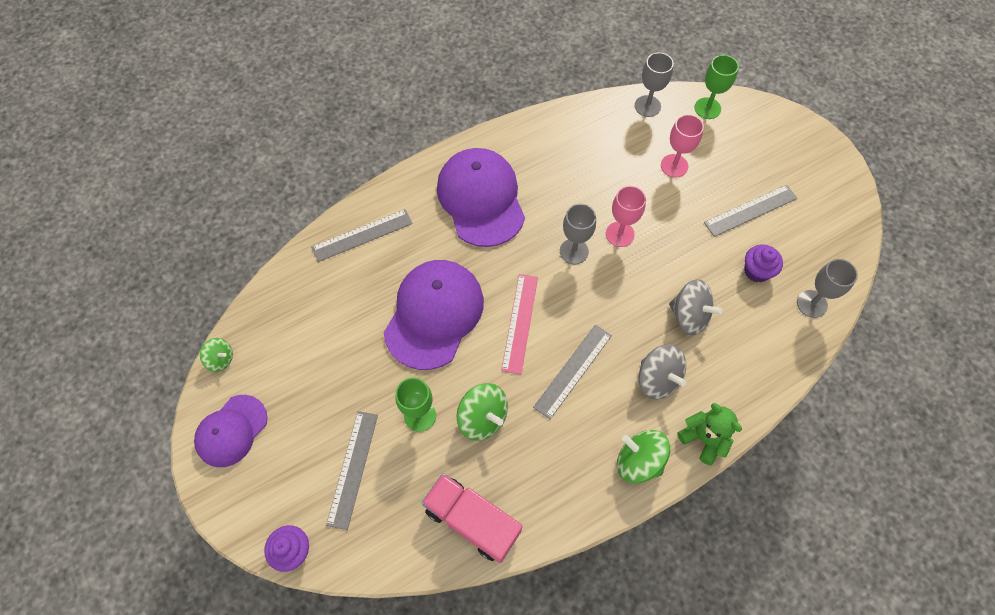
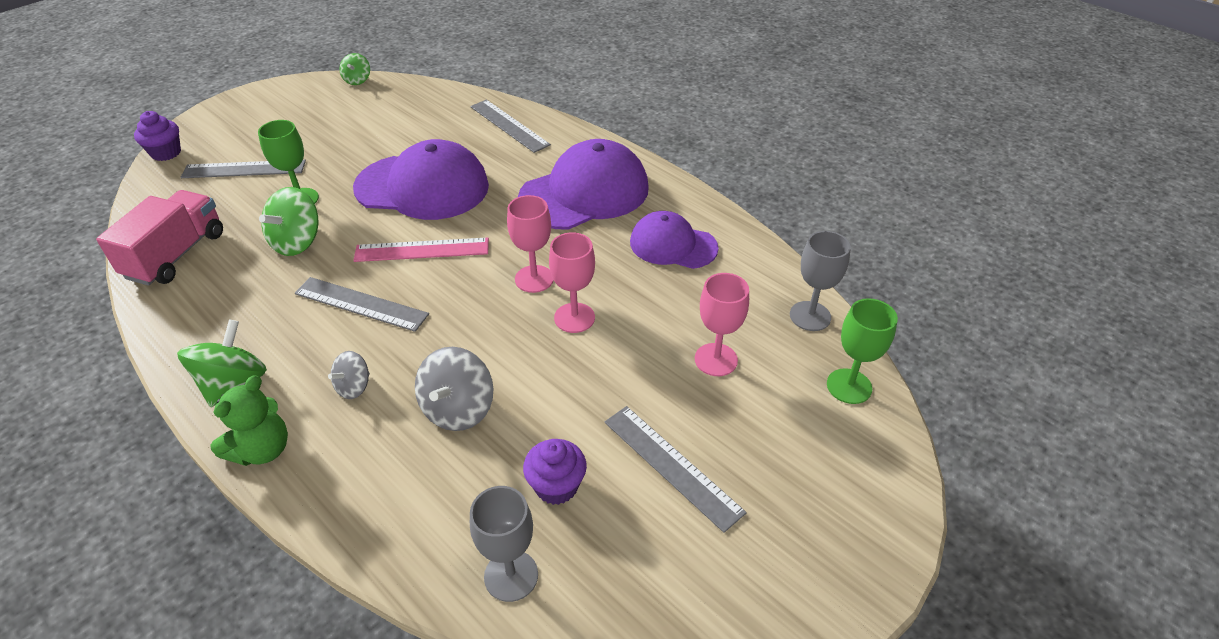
camera: 75 degrees right, 20 degrees down
(231, 431) = (287, 99): purple cap -> purple cap (673, 245)
(574, 251) = (534, 279): grey goblet -> pink goblet
(657, 379) = (354, 387): grey spinning top -> grey spinning top, size x0.59

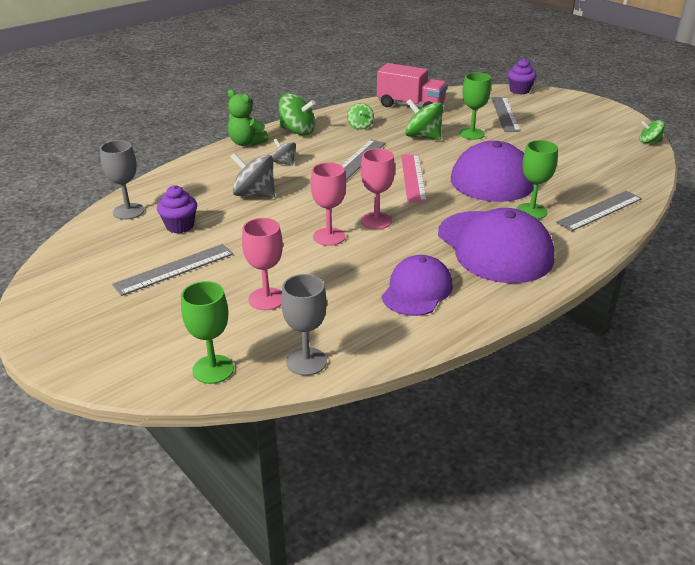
camera: 95 degrees right, 10 degrees down
(237, 307) = (360, 126): none -> green spinning top
(510, 166) = (531, 211): none -> green goblet

